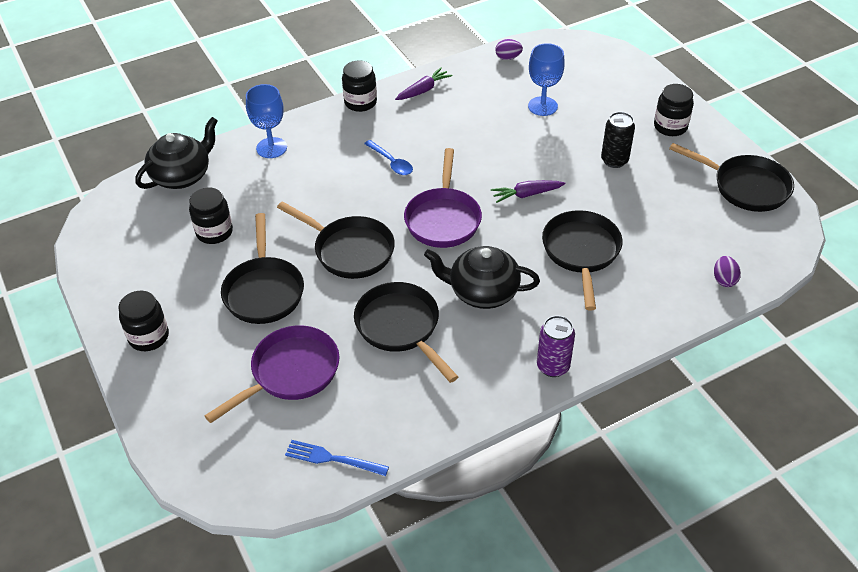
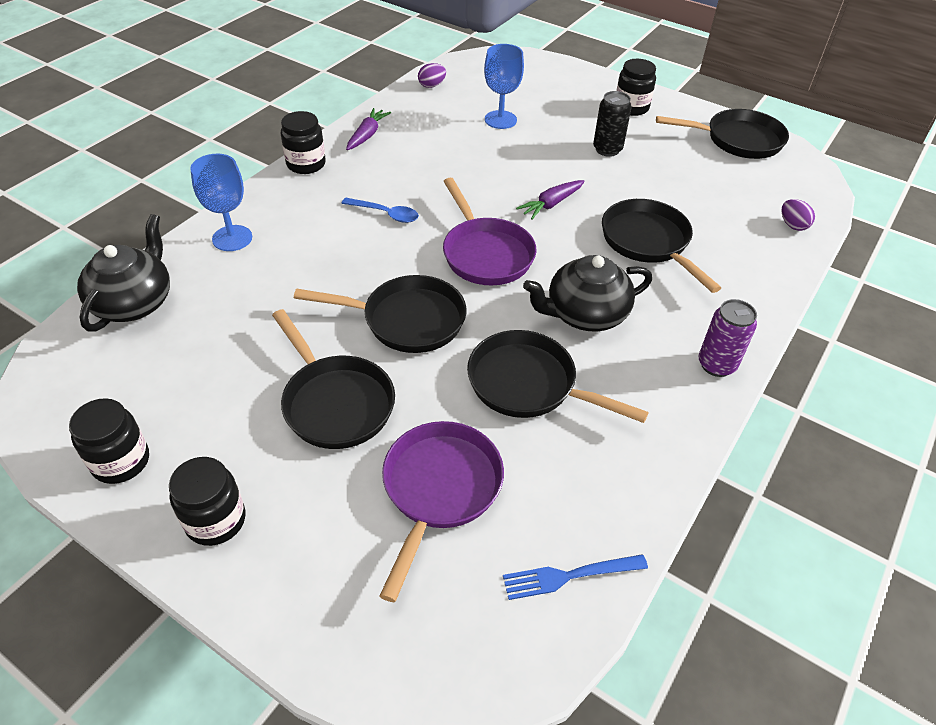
camera: 30 degrees left, 0 degrees up
(214, 232) = (222, 355): black jar -> black jar (121, 461)

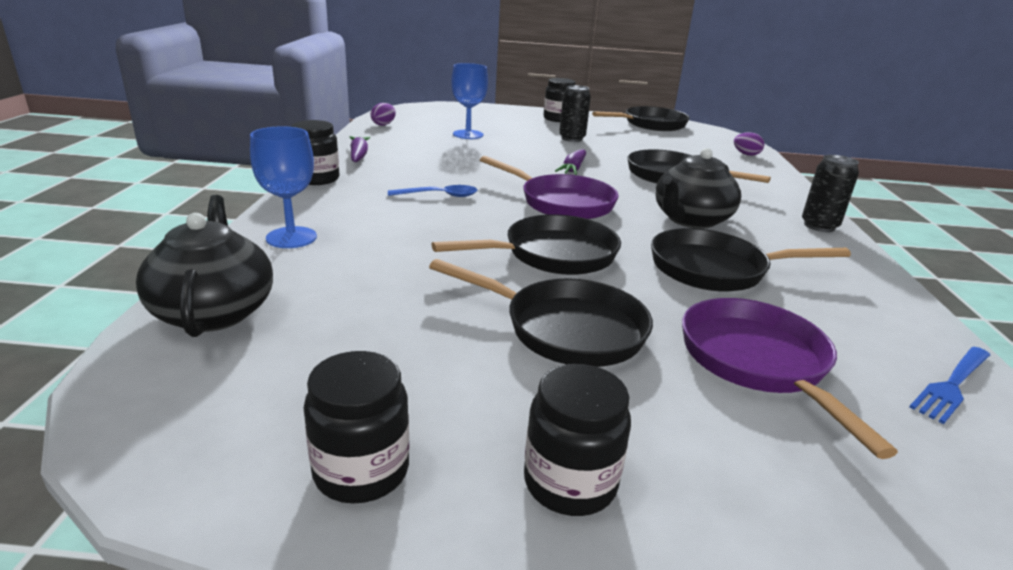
camera: 30 degrees left, 20 degrees down
(716, 365) = (819, 226): purple can -> black can

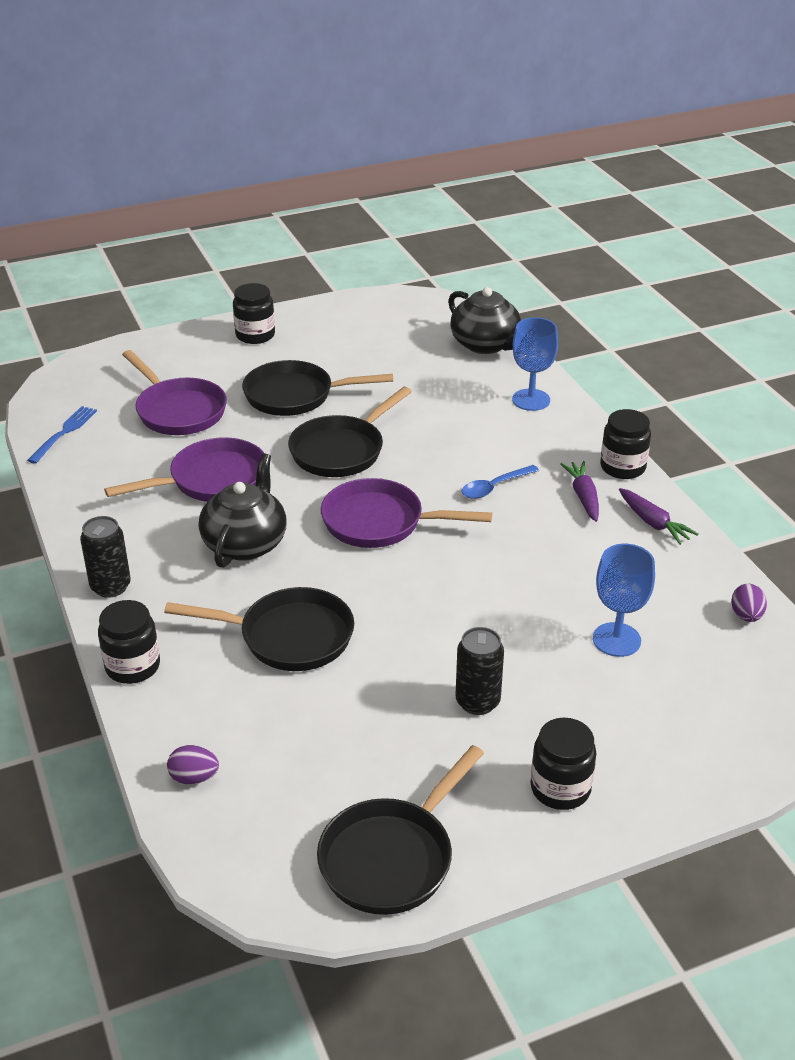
camera: 155 degrees right, 10 degrees up
(361, 471) = (335, 316): black jar -> black jar (133, 666)
(573, 169) = (413, 599): purple carrot -> purple carrot (583, 496)
(716, 269) = (212, 480): black pan -> purple pan

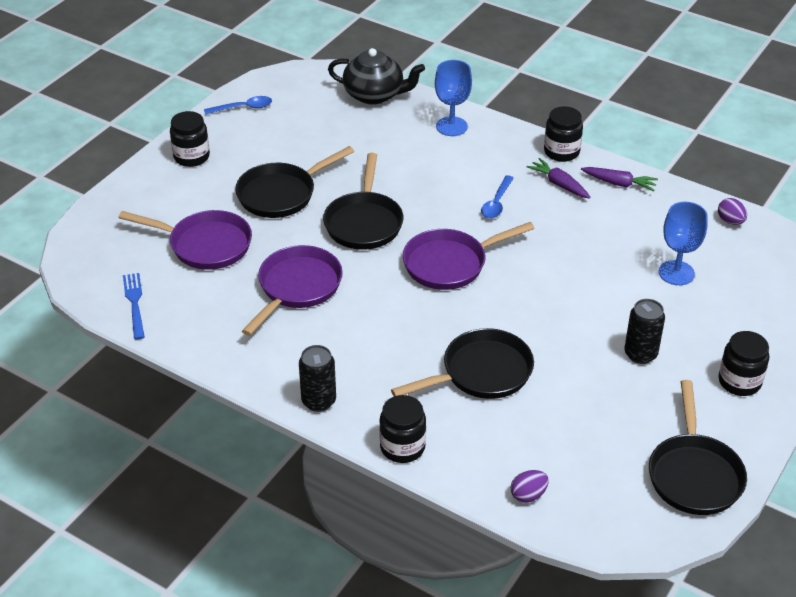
camera: 35 degrees left, 5 degrees up
(245, 543) = (376, 323): black teapot -> none
(349, 312) = (243, 108): none -> blue spoon

